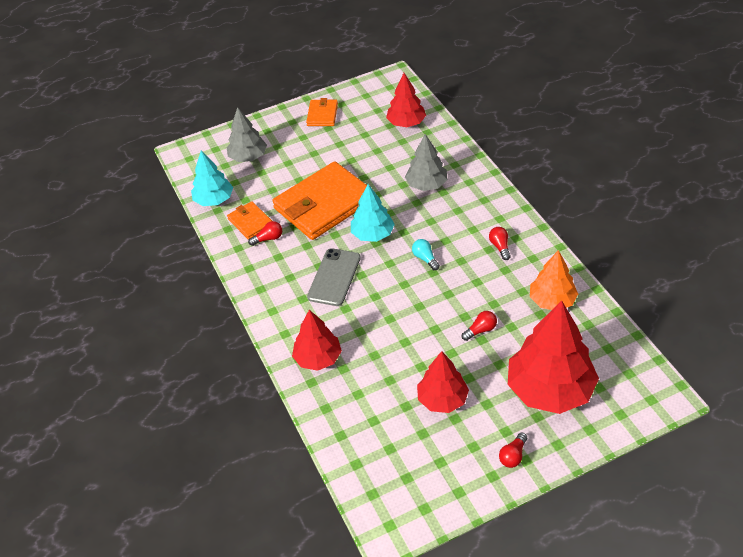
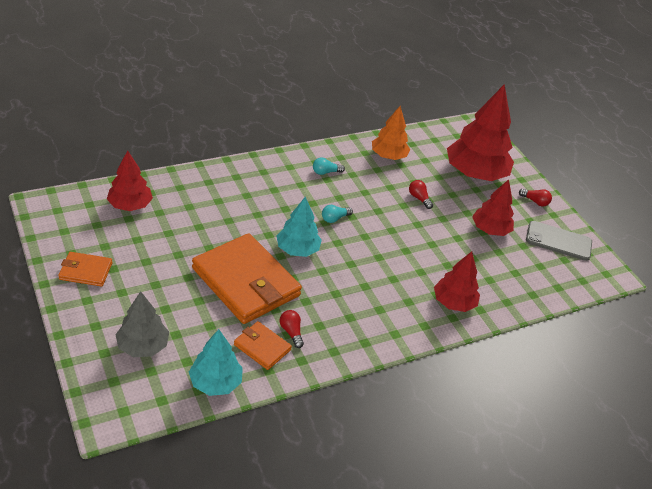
camera: 100 degrees left, 5 degrees down
(250, 222) = (262, 347): orange wallet -> orange wallet turned 75 degrees clockwise
(334, 277) = (353, 283): grey phone -> grey phone (558, 241)
(426, 185) = (234, 204): grey tree -> none
(500, 247) = (325, 172): red light bulb -> turquoise light bulb

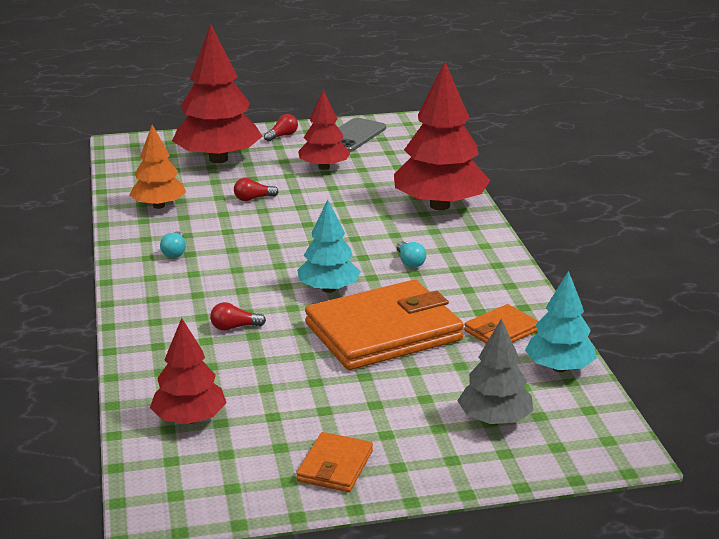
camera: 70 degrees left, 15 degrees down
(291, 332) = (477, 308): red light bulb -> red light bulb (234, 327)
(334, 218) = (274, 257): turquoise light bulb -> turquoise light bulb (410, 262)
(453, 303) = (440, 205): red tree -> red tree, size x1.72

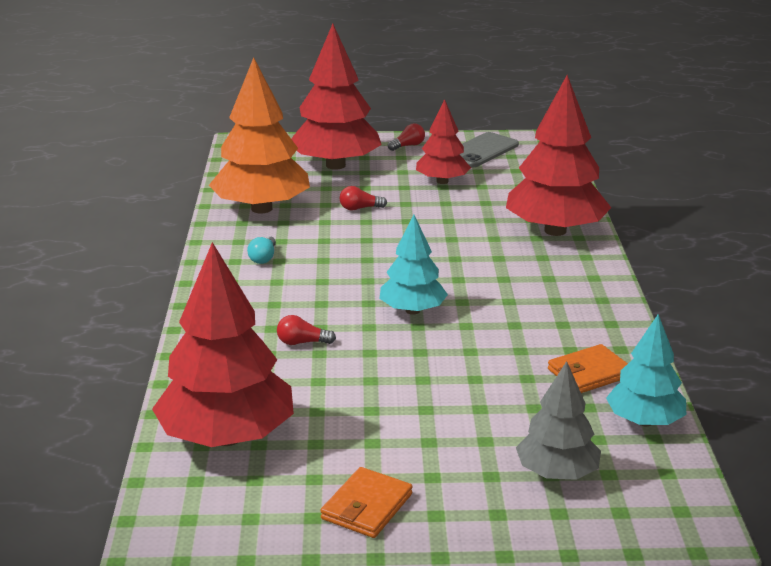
camera: 10 degrees right, 0 degrees up
(158, 206) = (261, 208): orange tree -> orange tree, size x1.72
(189, 419) = (227, 437): red tree -> red tree, size x1.72
(383, 332) = (459, 362): orange wallet -> none
(410, 262) = (507, 289): turquoise light bulb -> none

